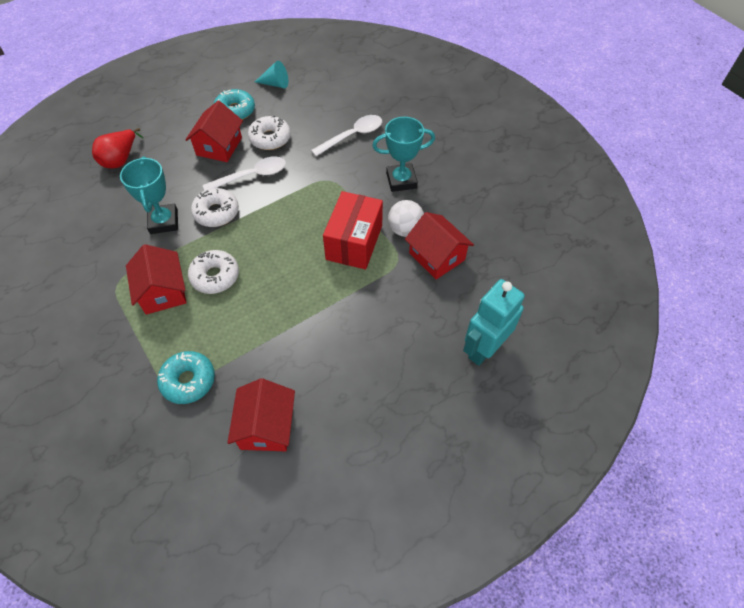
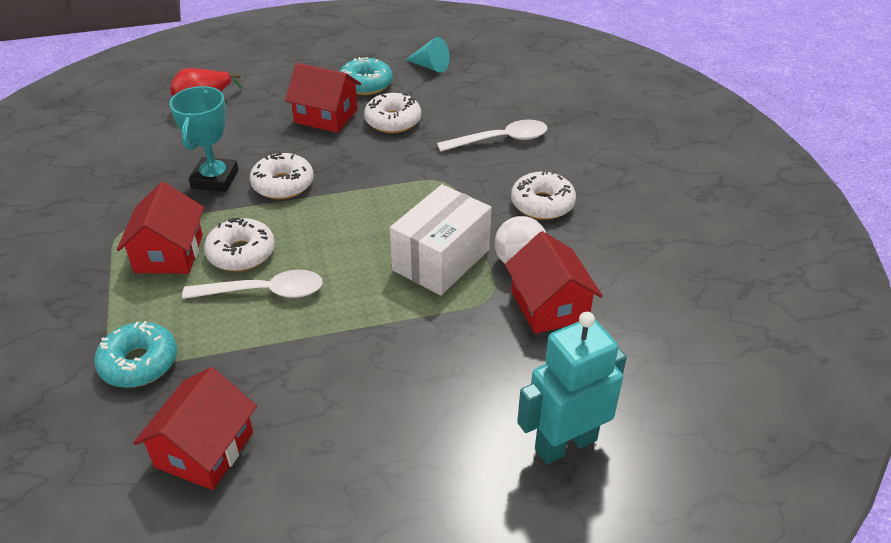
camera: 20 degrees right, 15 degrees down
(219, 146) = (326, 116): red house -> red house turned 75 degrees clockwise
(252, 176) = (348, 155): white spoon -> white spoon (264, 292)
(354, 242) = (441, 260): red box -> white box
(401, 180) = (542, 204): turquoise trophy -> white donut

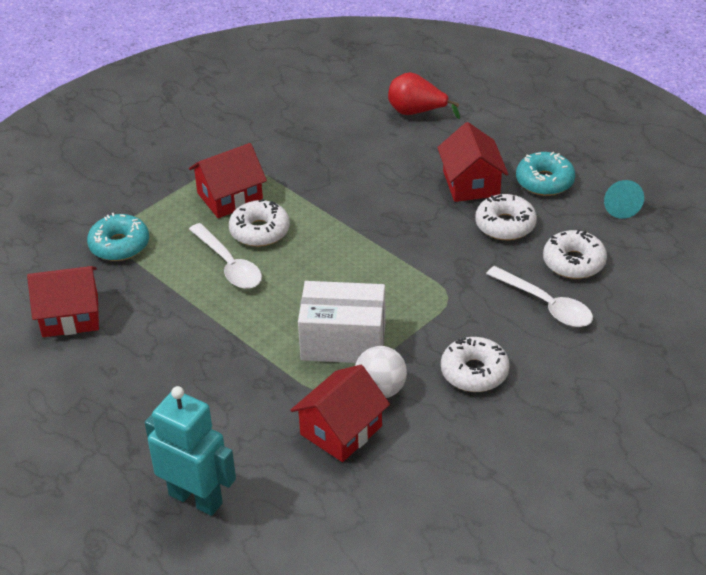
camera: 60 degrees right, 0 degrees up
(215, 179) = (330, 171): turquoise trophy -> none
(283, 184) = (357, 208): white donut -> white donut (573, 262)

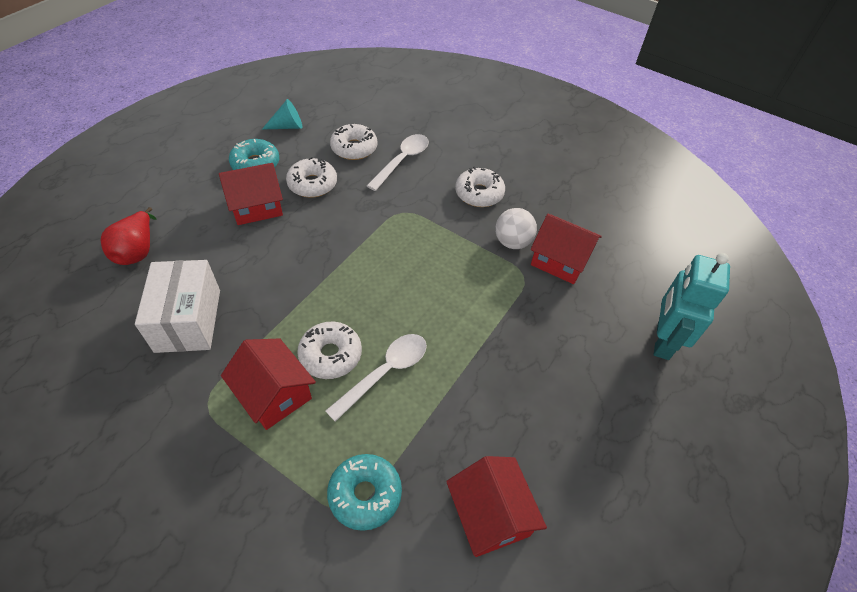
camera: 105 degrees left, 10 degrees up
(343, 341) = (468, 270): white box -> white box (188, 320)

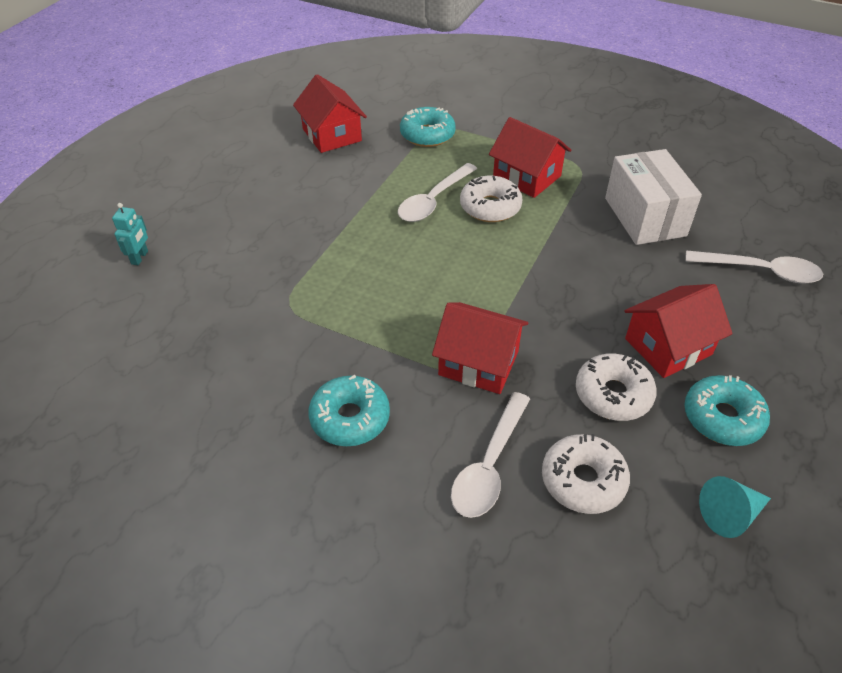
camera: 175 degrees right, 5 degrees down
(137, 251) = (760, 271): red pear -> white spoon
(479, 193) = (350, 418): white donut -> turquoise donut
(512, 242) = (300, 345): white ball -> none
(560, 260) = (238, 329): red house -> red house (478, 363)
(662, 340) = (140, 257): turquoise robot -> turquoise robot, size x0.47

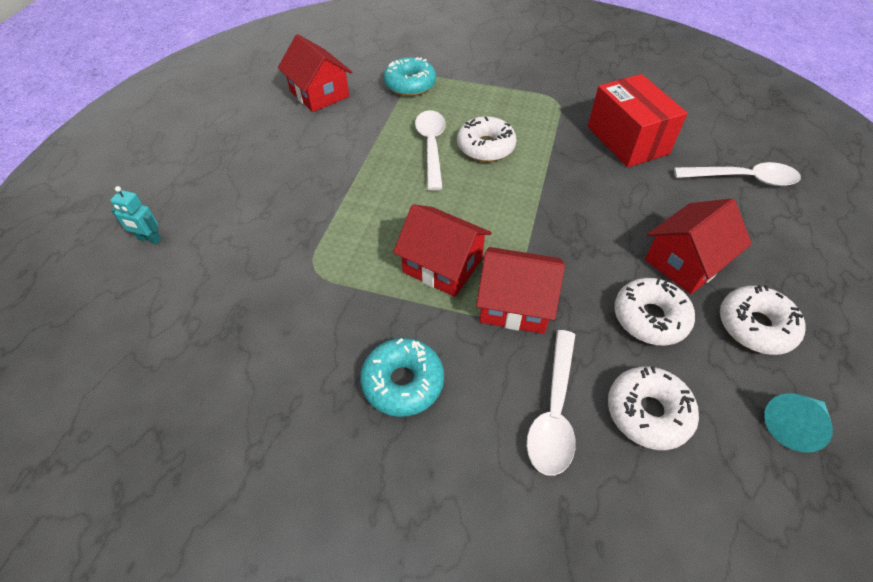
camera: 10 degrees left, 5 degrees up
(140, 257) = (149, 239): turquoise robot -> turquoise robot turned 105 degrees clockwise
(433, 201) = (431, 147): white spoon -> white spoon turned 150 degrees clockwise
(526, 177) = (511, 114): red house -> red house (442, 265)
(645, 217) = (627, 140): white box -> red box
(722, 418) = (755, 326): turquoise donut -> white donut

